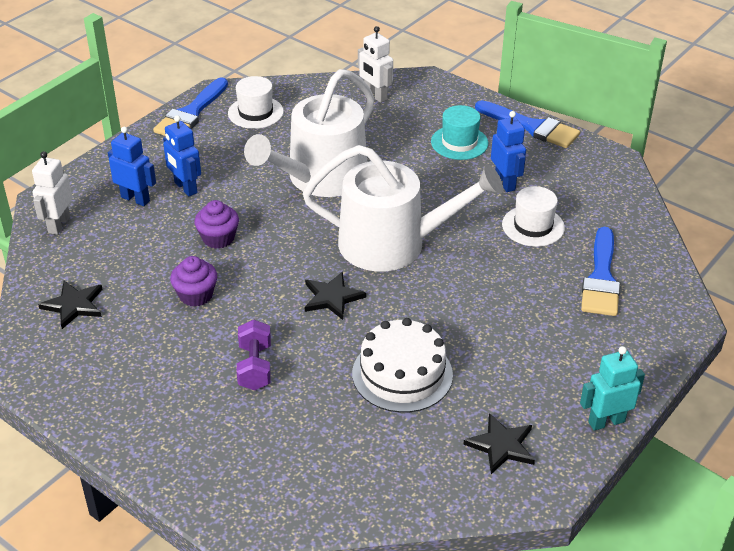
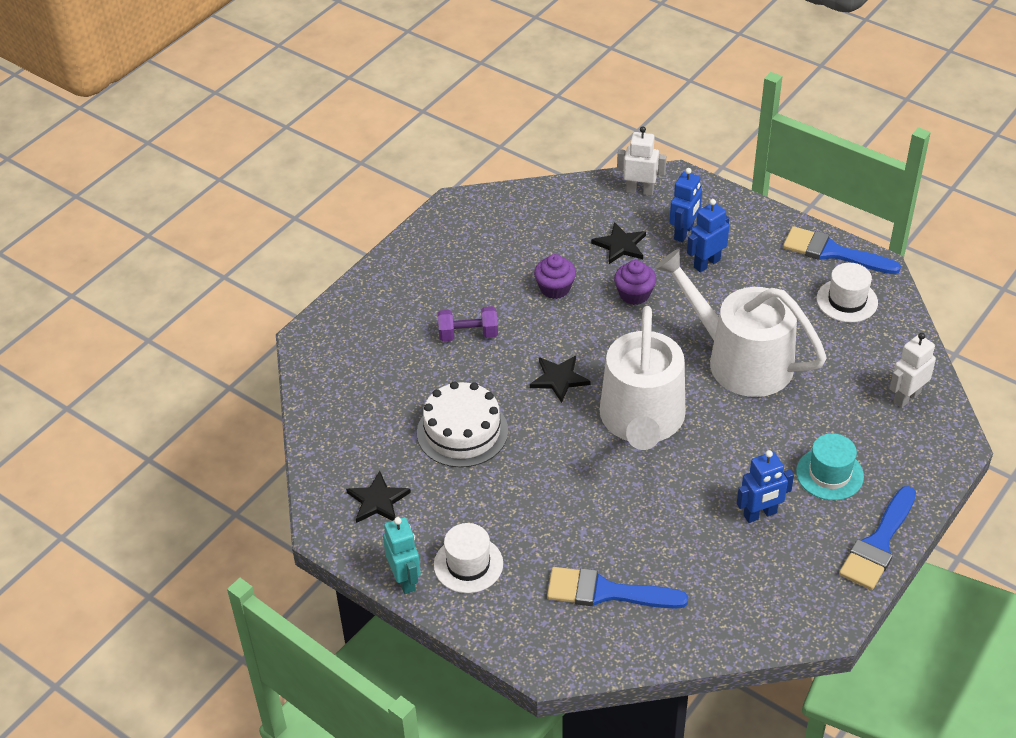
camera: 90 degrees right, 5 degrees up
(74, 305) = (536, 217): black star -> black star (620, 245)
(533, 226) = (686, 536): white hat -> white hat (468, 564)

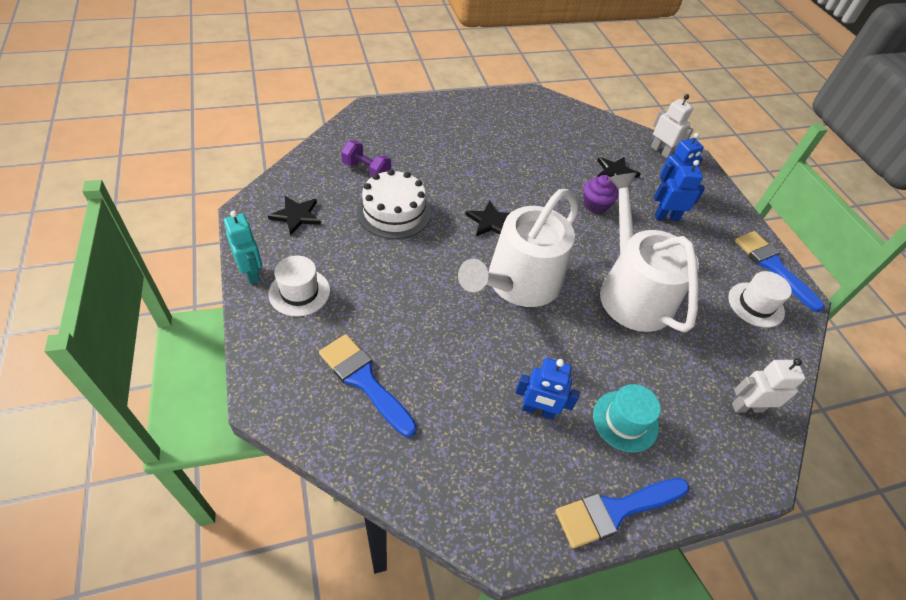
camera: 30 degrees right, 5 degrees up
(405, 579) = (251, 272): turquoise robot -> turquoise robot turned 45 degrees counterclockwise
(468, 334) = (462, 162): purple dumbbell -> purple dumbbell (366, 170)
(555, 288) = (545, 170): purple cupcake -> none

